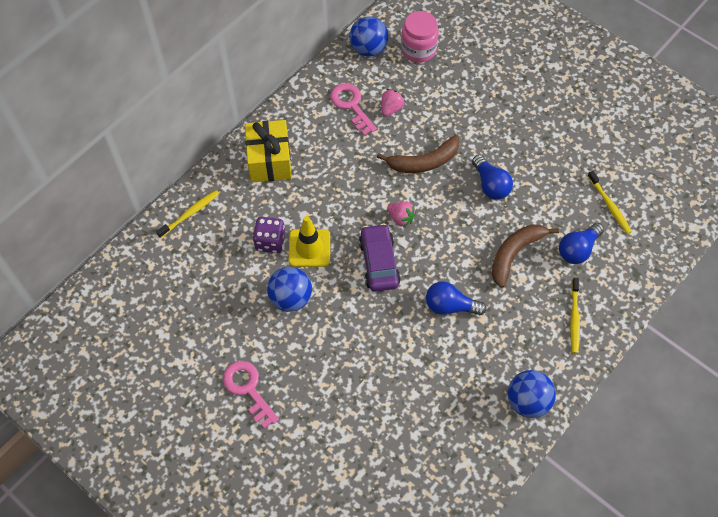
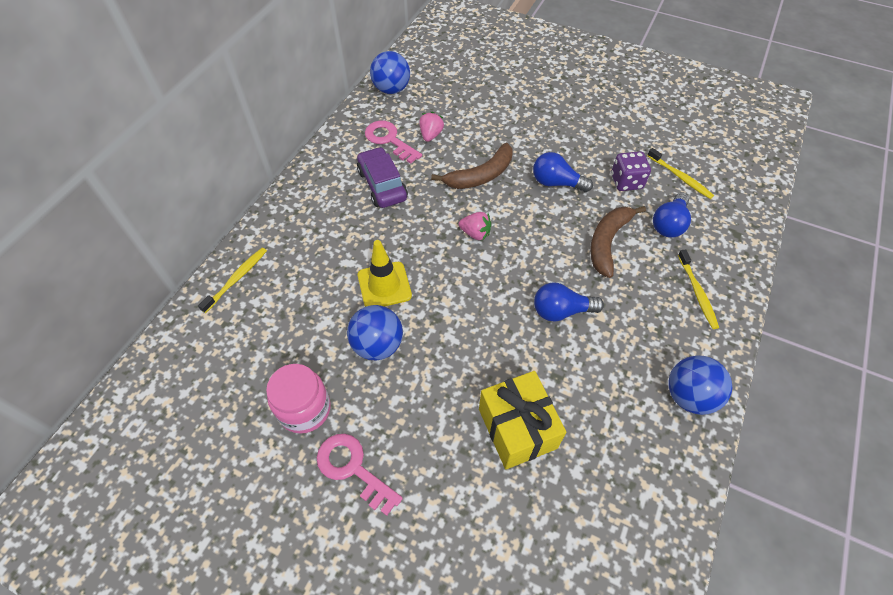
camera: 15 degrees left, 5 degrees down
(269, 161) = (316, 207): yellow gift -> yellow gift (517, 428)
(270, 242) = (337, 288): purple dice -> purple dice (626, 182)
(379, 263) = (467, 283): purple car -> purple car (382, 185)
(418, 49) = (441, 81): pink jar -> pink jar (305, 409)
(490, 185) = (556, 183): blue light bulb -> blue light bulb turned 150 degrees clockwise

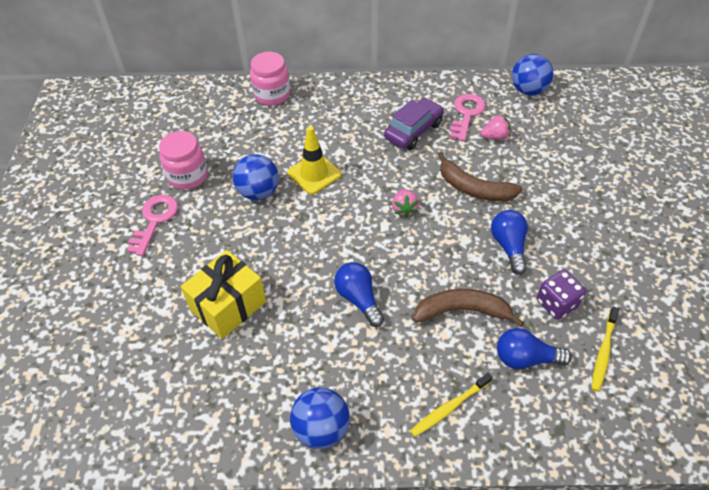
camera: 65 degrees right, 5 degrees down
(237, 279) = (272, 95): yellow toothbrush -> pink jar

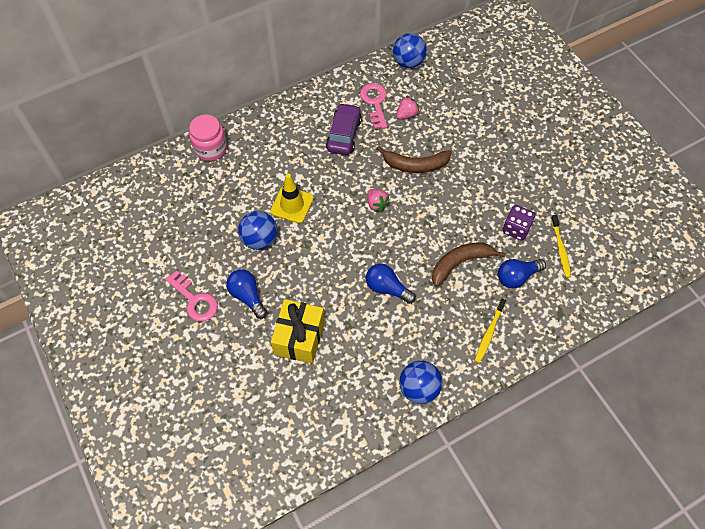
camera: 30 degrees left, 10 degrees up
(155, 220) = (195, 300): pink key -> pink key turned 150 degrees clockwise
(188, 176) = (193, 251): pink jar -> none
(508, 246) = (464, 200): blue light bulb -> blue light bulb (247, 296)

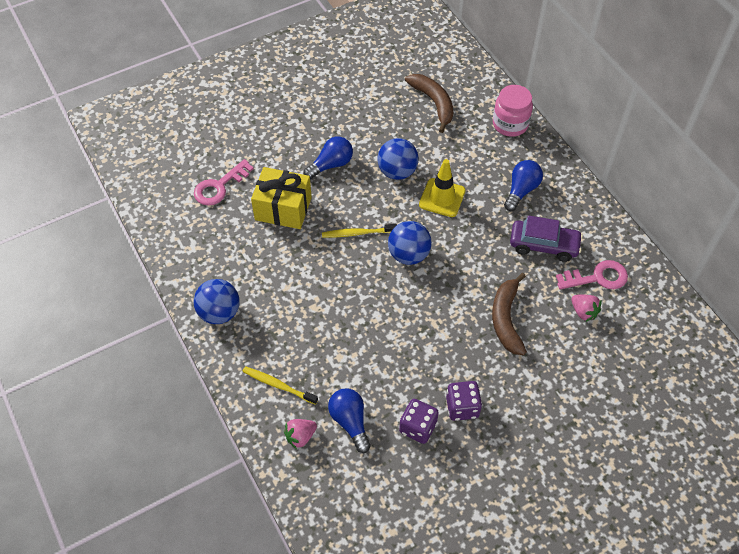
camera: 90 degrees right, 5 degrees down
(195, 300) = (328, 124): pink key -> pink key (219, 186)
(376, 204) = (447, 277): pink strawberry -> pink strawberry (300, 436)
(387, 288) = (338, 286): blue light bulb -> blue light bulb (521, 190)
(408, 62) = (672, 316): blue ball -> blue ball (408, 254)
(460, 263) = (369, 361): brown banana -> brown banana (434, 103)
(495, 198) = (462, 407): none -> purple dice
(560, 249) = (389, 478): yellow toothbrush -> yellow toothbrush (357, 233)

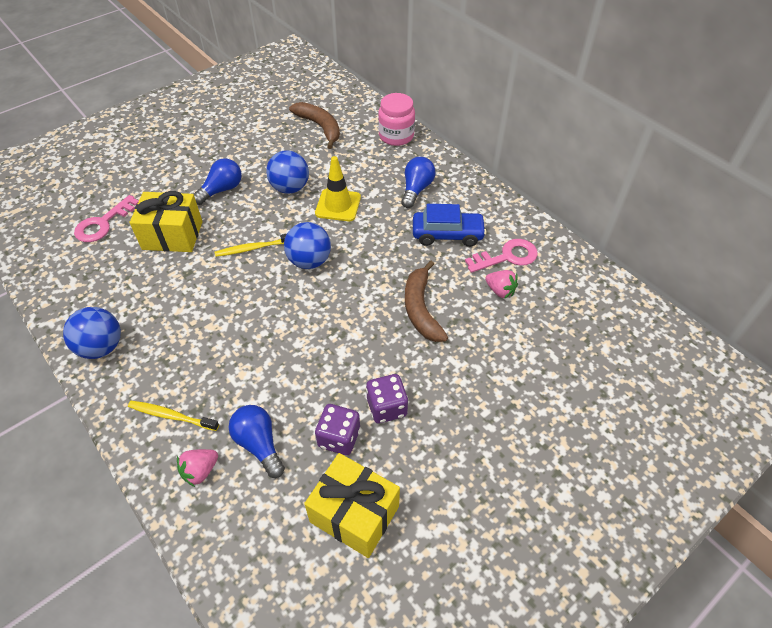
camera: 10 degrees left, 5 degrees down
(423, 493) = (354, 514): none -> yellow gift
(544, 245) = (447, 234): purple car -> blue car

